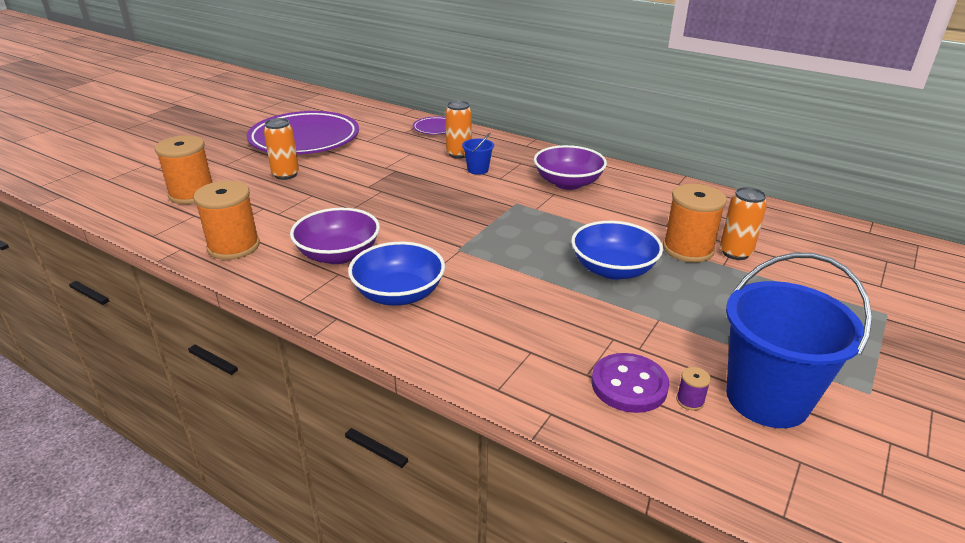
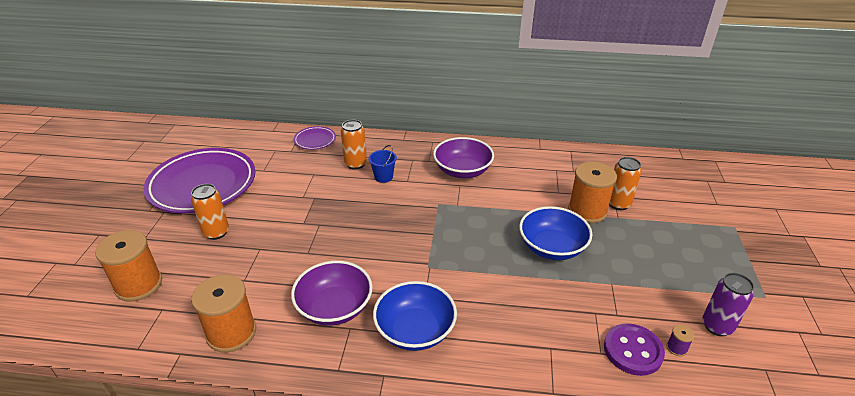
camera: 25 degrees left, 5 degrees up
(767, 398) = (717, 326): blue bucket -> purple can

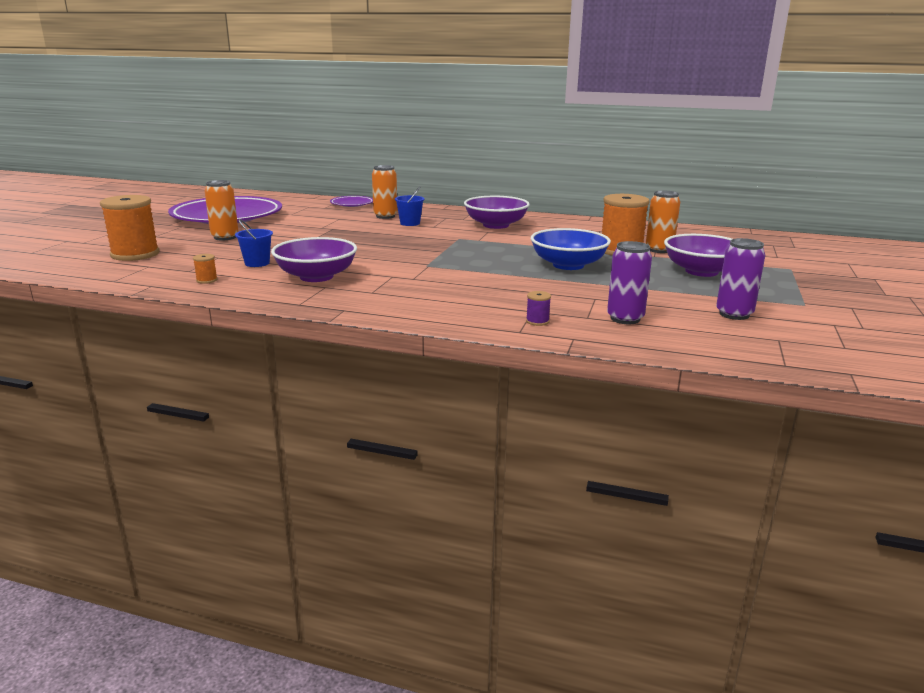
camera: 10 degrees right, 15 degrees down
(231, 332) = (207, 280): orange spool -> orange spool, size x0.40
(268, 287) = (257, 263): none -> blue bucket
(415, 330) = (391, 292): blue bowl -> none
(633, 351) = (625, 319): purple button -> purple can
(666, 243) = (701, 271): none -> purple bowl
(676, 348) = (678, 321): purple spool -> purple spool (537, 321)

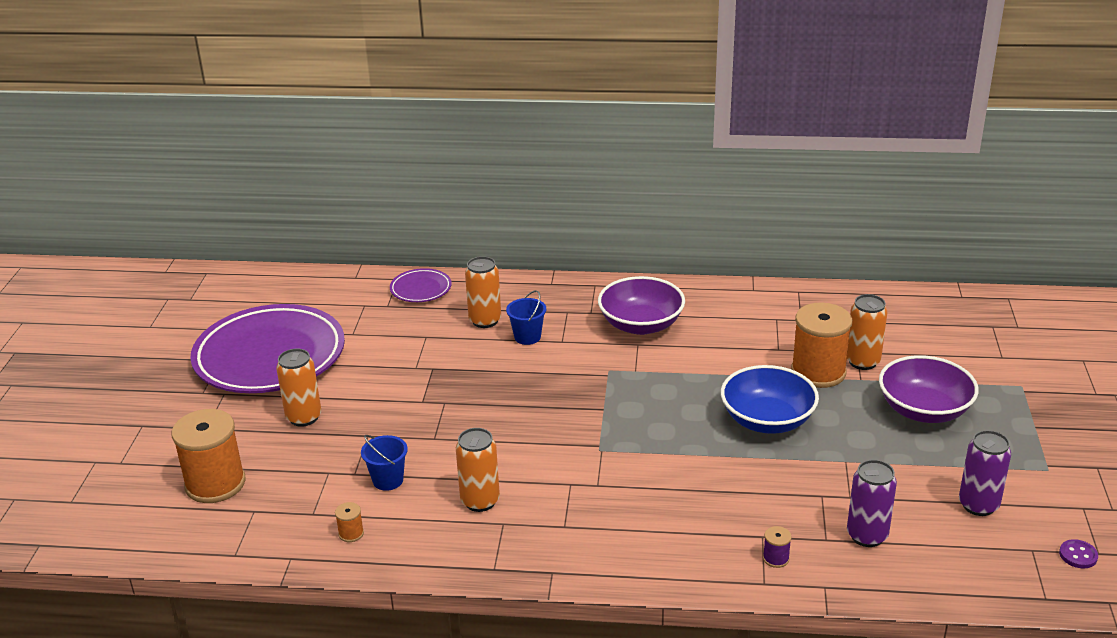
camera: 10 degrees left, 10 degrees up
(316, 276) = (480, 501): purple bowl -> orange can
(823, 346) = (1078, 555): none -> purple button

